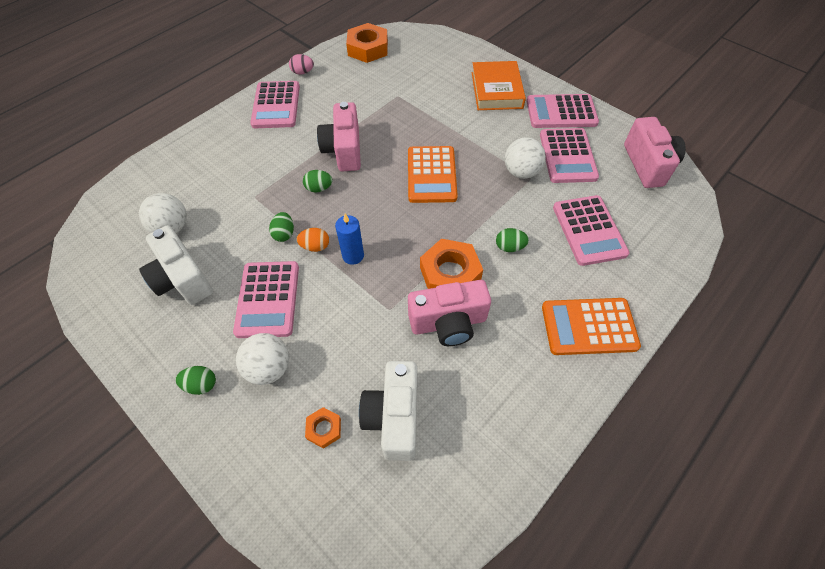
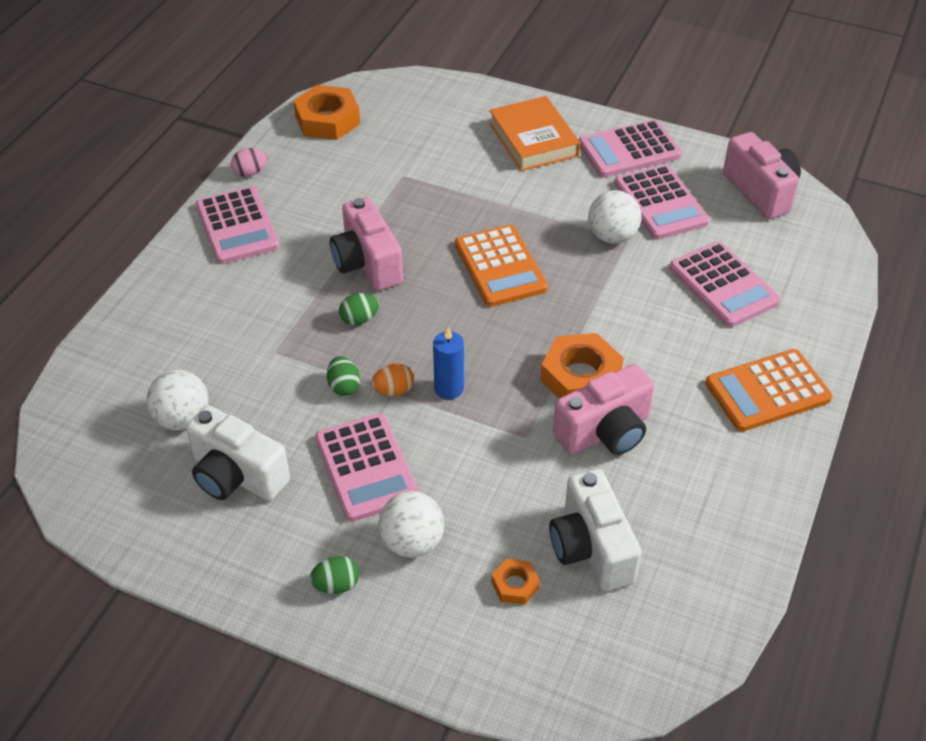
camera: 20 degrees left, 10 degrees down
(509, 247) = (638, 328): green egg -> none

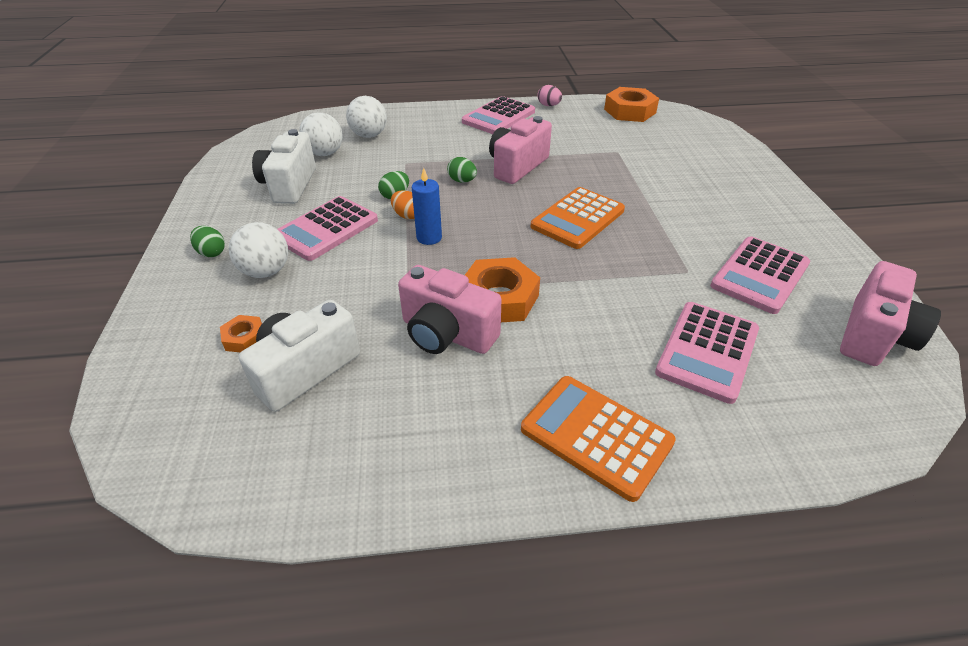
camera: 60 degrees right, 5 degrees down
(533, 139) = (734, 188): orange book -> none
(612, 236) = (681, 261): white ball -> white ball (369, 135)
(629, 150) = (797, 236): pink calculator -> none

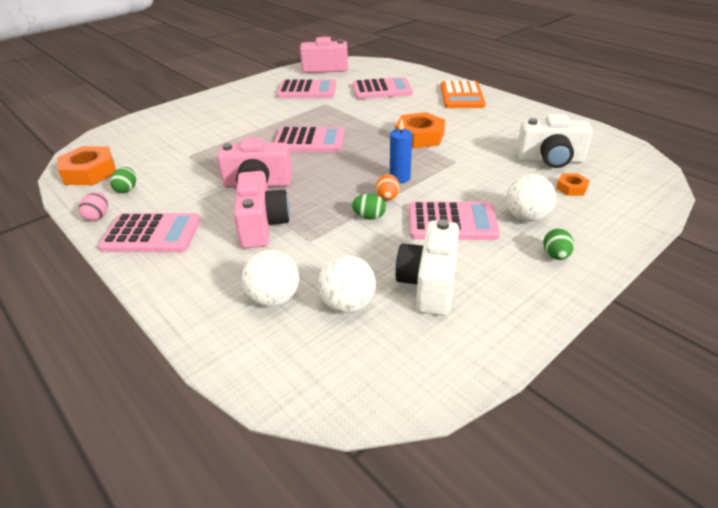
camera: 125 degrees left, 5 degrees down
(289, 185) = (429, 284): white camera -> white camera turned 135 degrees clockwise
(447, 334) = (465, 138): pink camera -> pink camera (262, 225)
(462, 181) = (309, 198): green egg -> green egg (127, 189)
(578, 218) = (309, 141): orange calculator -> pink calculator

